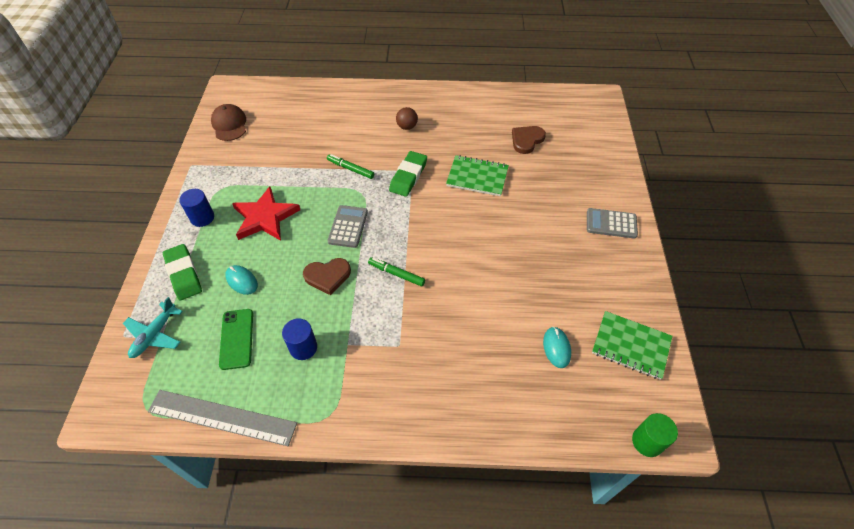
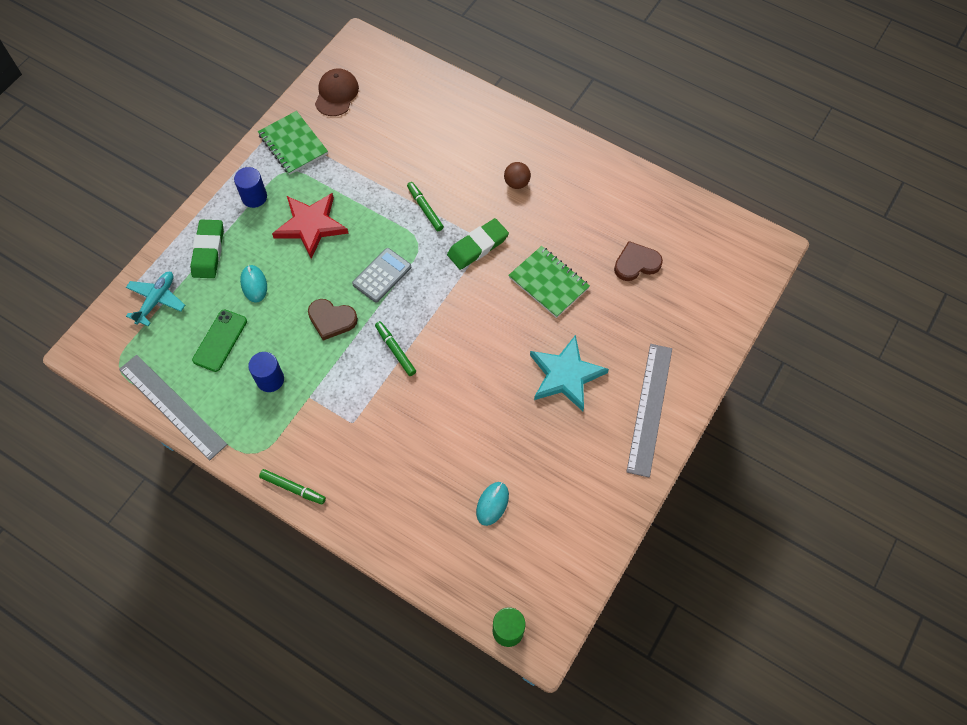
camera: 30 degrees right, 10 degrees up
(155, 335) = (156, 300): turquoise plane -> turquoise plane turned 150 degrees clockwise
(383, 427) = (293, 488): none -> green marker
(537, 230) = (565, 375): none -> turquoise star
(611, 223) = (650, 409): grey calculator -> grey ruler
(631, 346) = (564, 541): green notebook -> green notebook (293, 144)

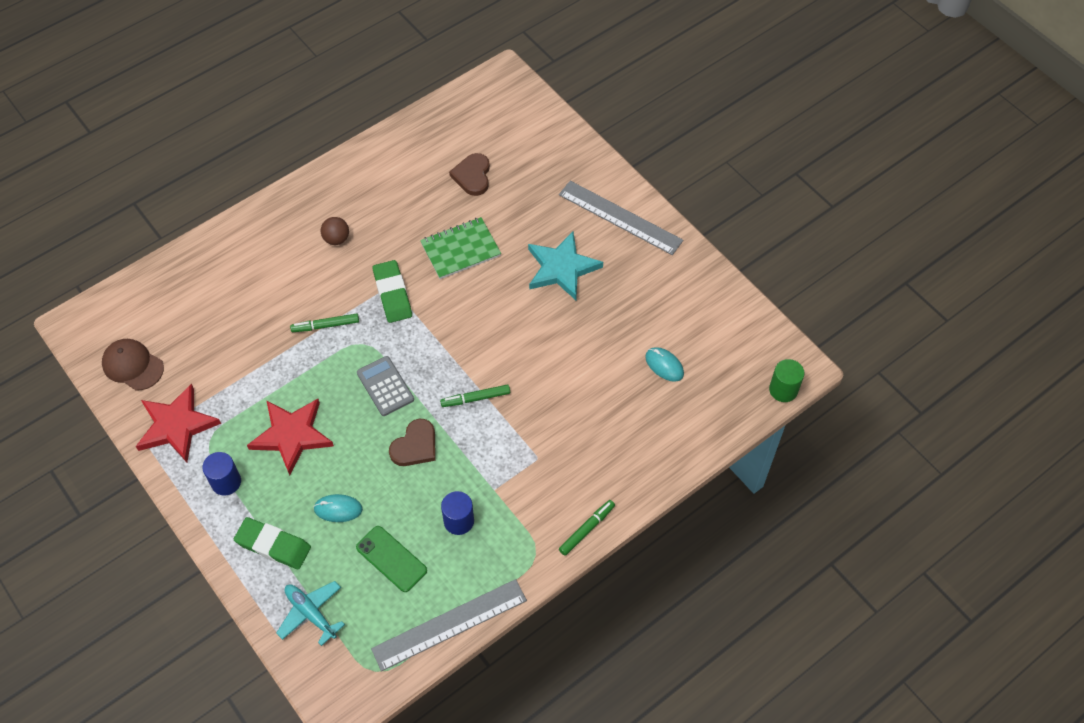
camera: 70 degrees left, 5 degrees down
(293, 144) = (176, 425): green notebook -> red star

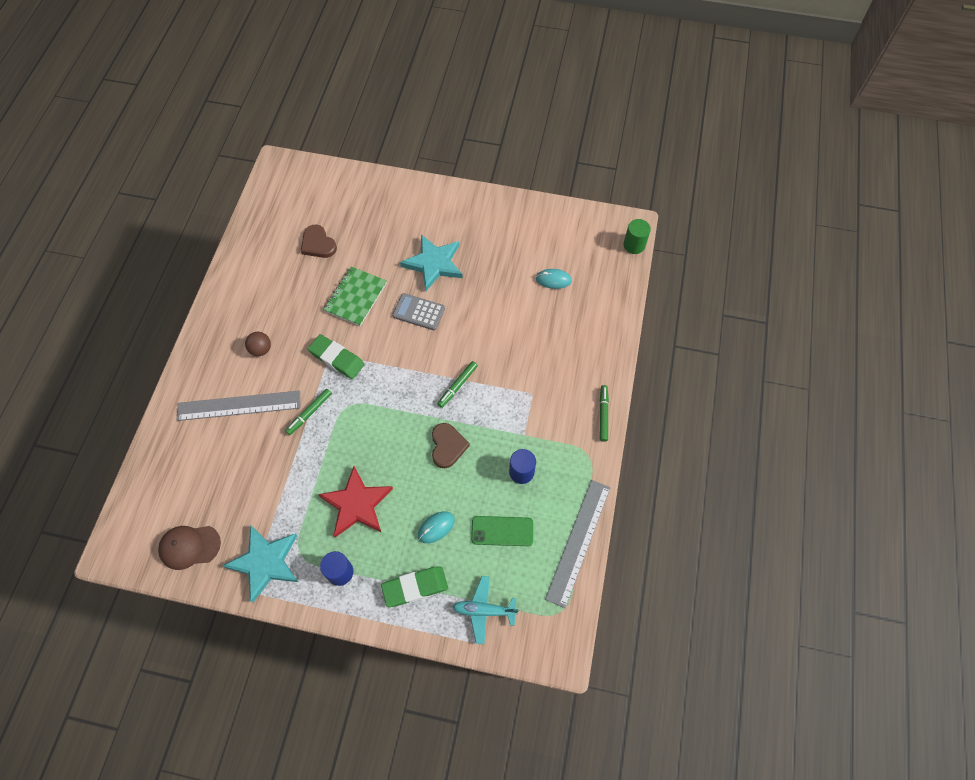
camera: 40 degrees left, 5 degrees up
(176, 425) = (265, 562): red star -> turquoise star
(385, 386) = (390, 423): grey calculator -> grey calculator (418, 312)
(620, 217) = (440, 207): grey ruler -> grey ruler (239, 405)

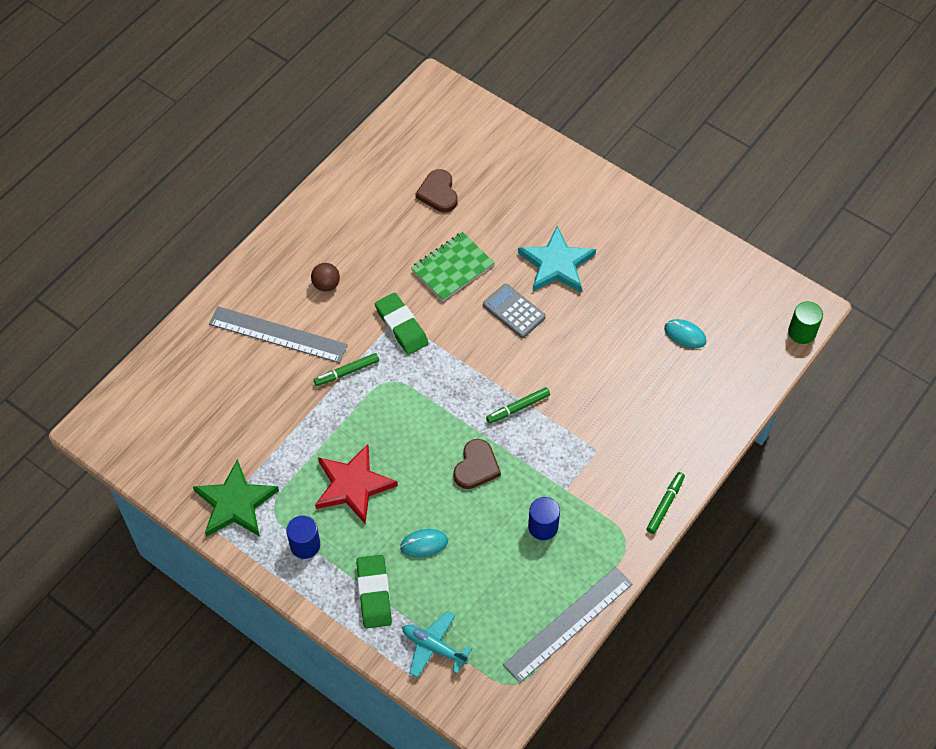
camera: 25 degrees right, 5 degrees down
(189, 546) = (168, 455): brown cap -> none
(265, 562) = (235, 503): turquoise star -> green star
(415, 587) = (374, 593): green eraser -> green eraser turned 75 degrees clockwise
(502, 531) = (492, 577): green phone -> none

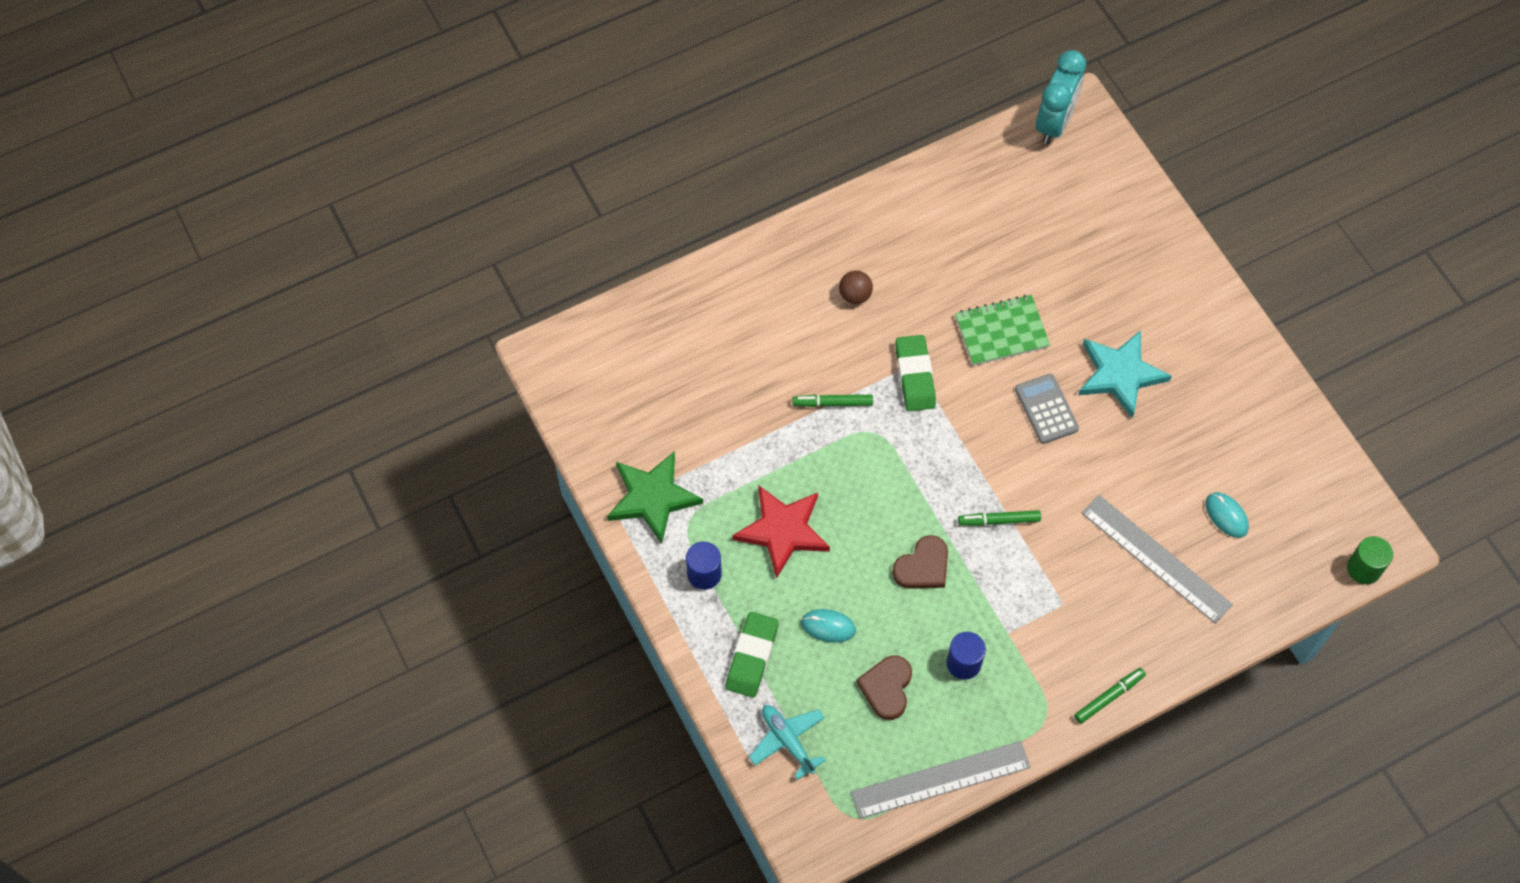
camera: 25 degrees right, 5 degrees up
(278, 334) = (778, 330): grey ruler -> grey ruler (1156, 558)
(419, 103) = (1054, 123): none -> turquoise clock
(438, 193) = (1026, 238): brown heart -> brown heart (887, 688)

